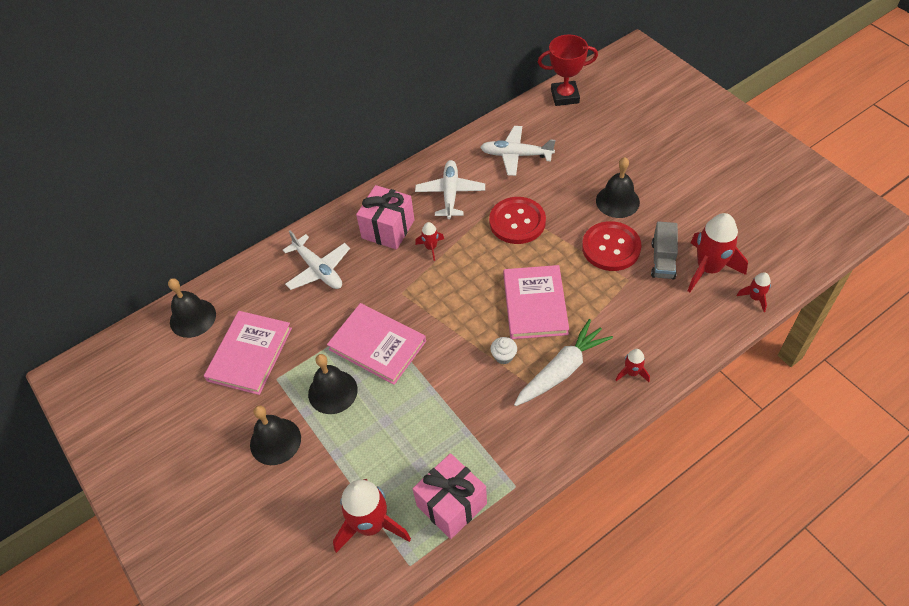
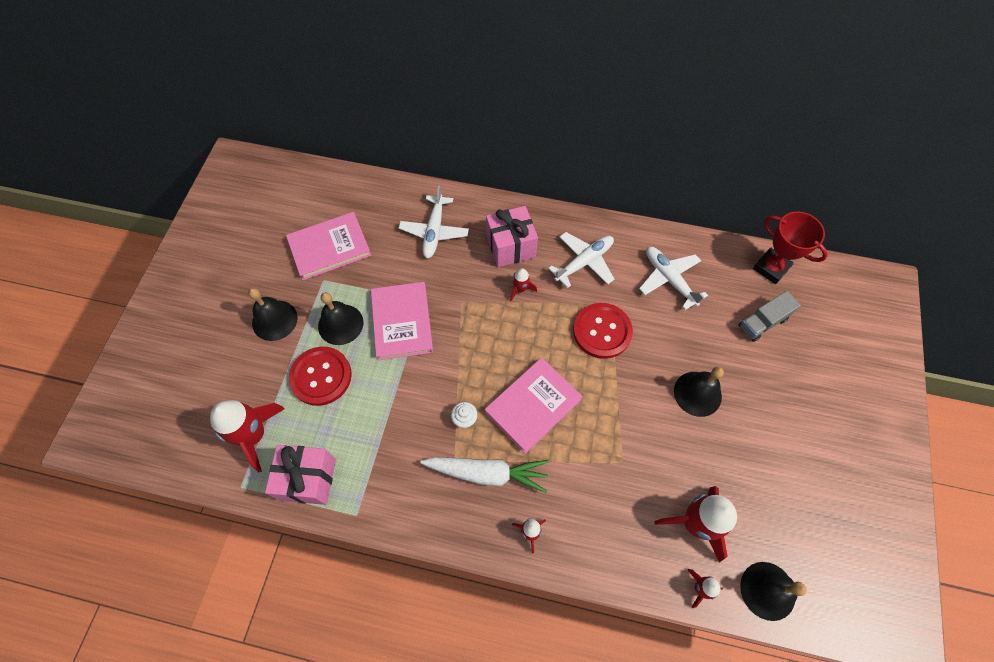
camera: 45 degrees right, 10 degrees up
(193, 318) = (330, 190): black bell -> black bell (767, 590)
(611, 247) = (643, 424): red button -> red button (321, 376)
(662, 260) = (668, 476): grey truck -> grey truck (762, 322)

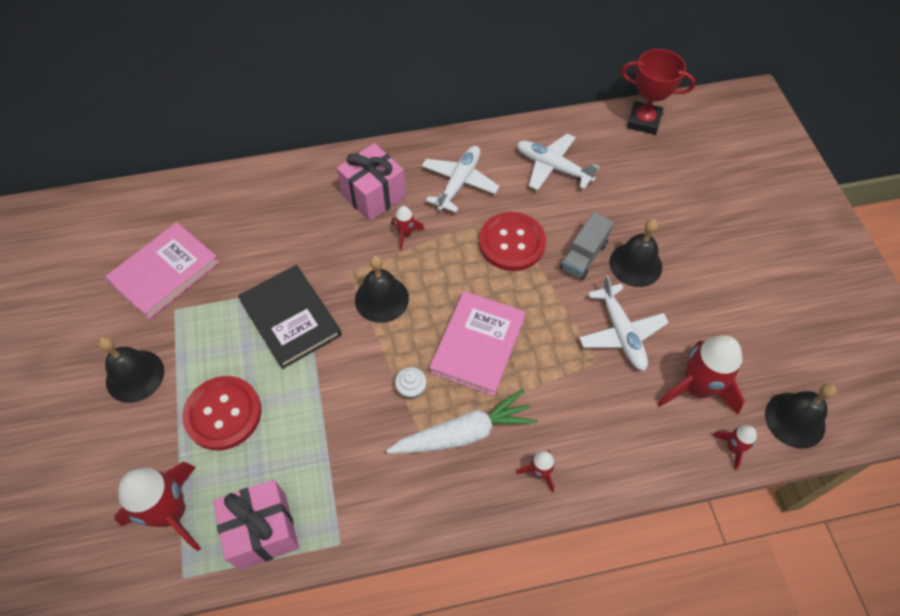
camera: 25 degrees left, 5 degrees down
(340, 324) = (219, 348): black bell -> black bell (381, 299)
(402, 322) = (291, 318): pink book -> black book
(434, 231) = (281, 211): white plane -> white plane (621, 333)
(762, 322) = (661, 174): grey truck -> grey truck (583, 256)

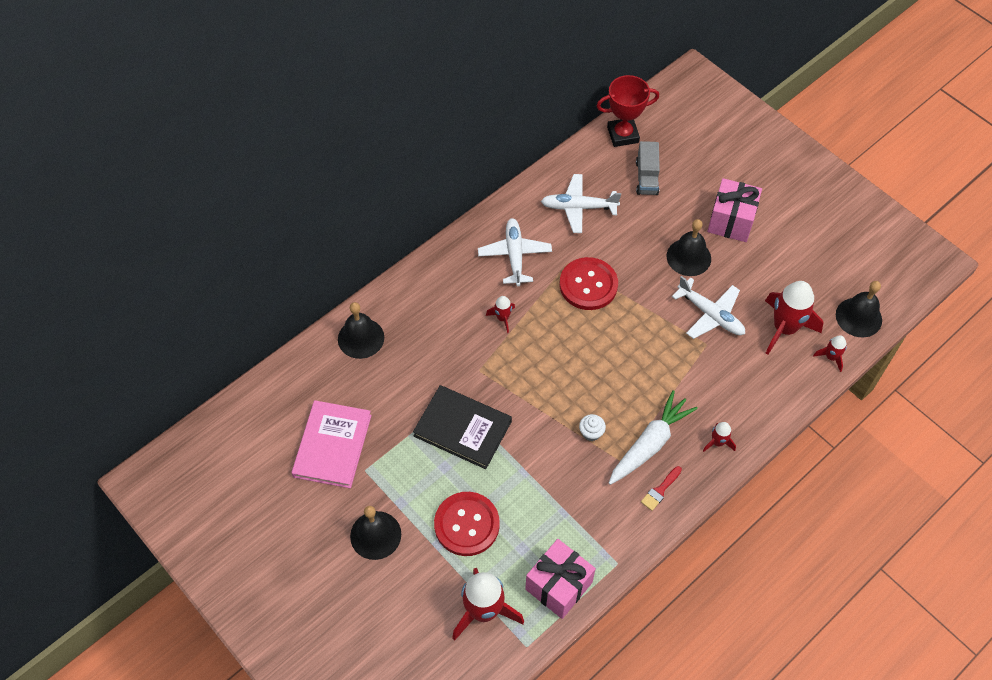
camera: 30 degrees left, 0 degrees up
(373, 195) = (454, 299): pink gift -> pink gift (731, 221)
(381, 299) = (521, 378): black bell -> black bell (361, 338)
(441, 489) = (660, 490): none -> red brush
(478, 344) = (616, 375): pink book -> none
(583, 256) = (647, 269): grey truck -> grey truck (646, 177)

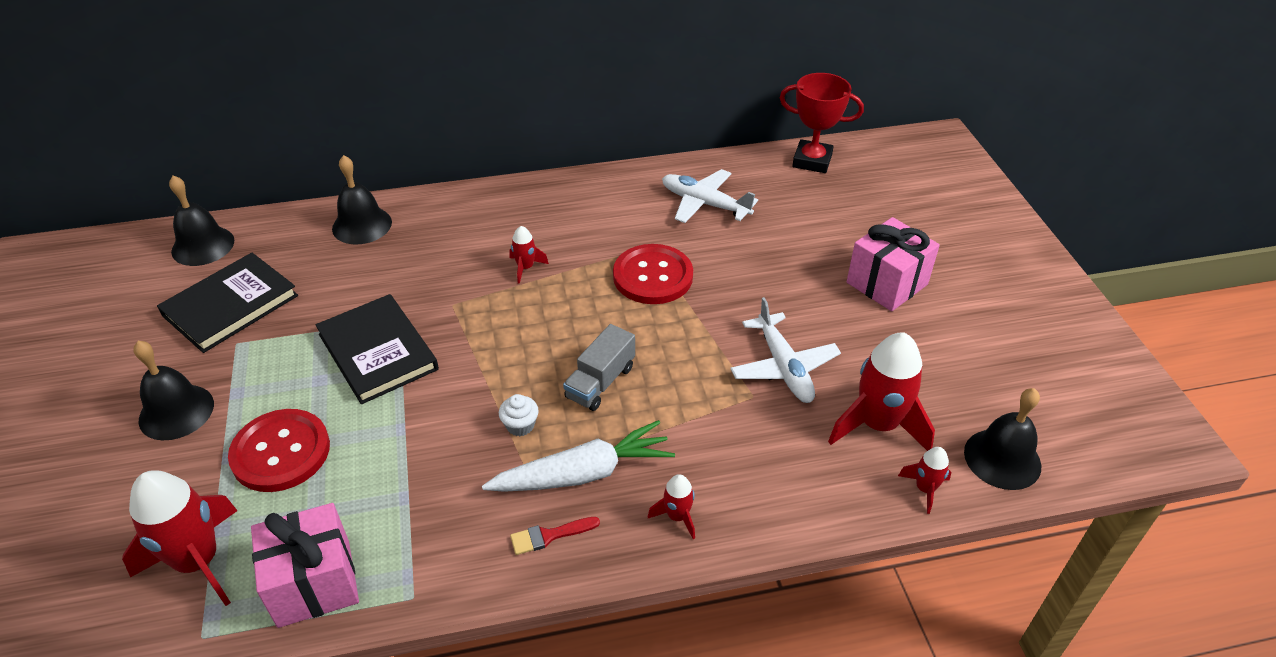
camera: 30 degrees right, 15 degrees down
(332, 446) = (230, 305): pink book -> black book
(514, 255) = (593, 218): white plane -> none
(646, 177) = (810, 206): grey truck -> grey truck (600, 382)
(688, 257) = (802, 298): black bell -> black bell (203, 246)

